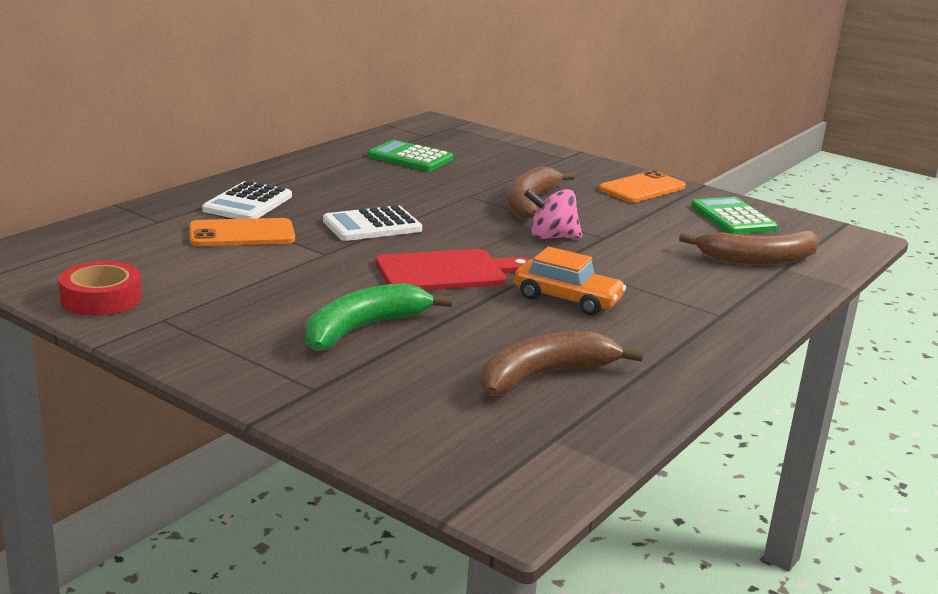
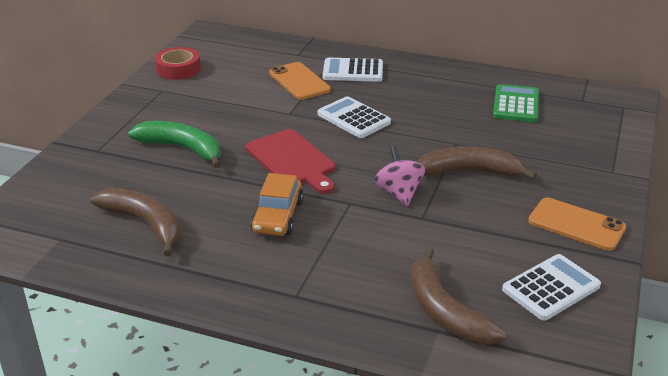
camera: 75 degrees right, 10 degrees up
(732, 217) = (551, 288): green calculator -> white calculator

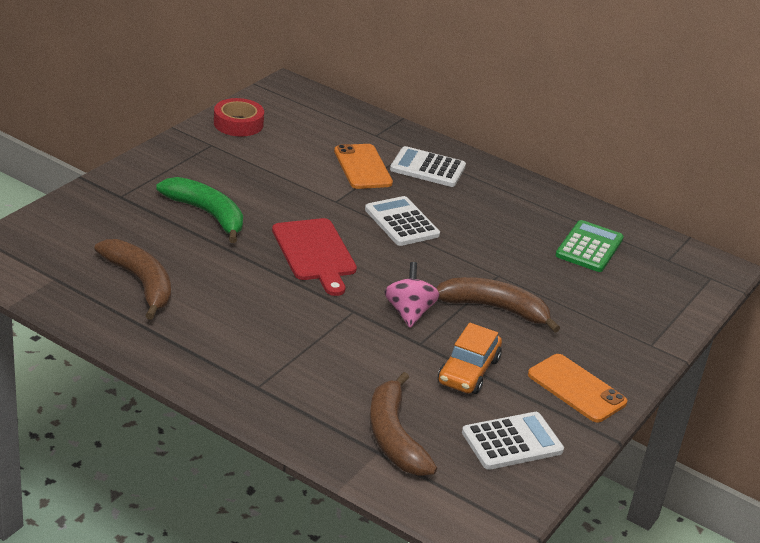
camera: 10 degrees right, 0 degrees up
(278, 216) = (274, 307): orange car -> orange car (468, 371)

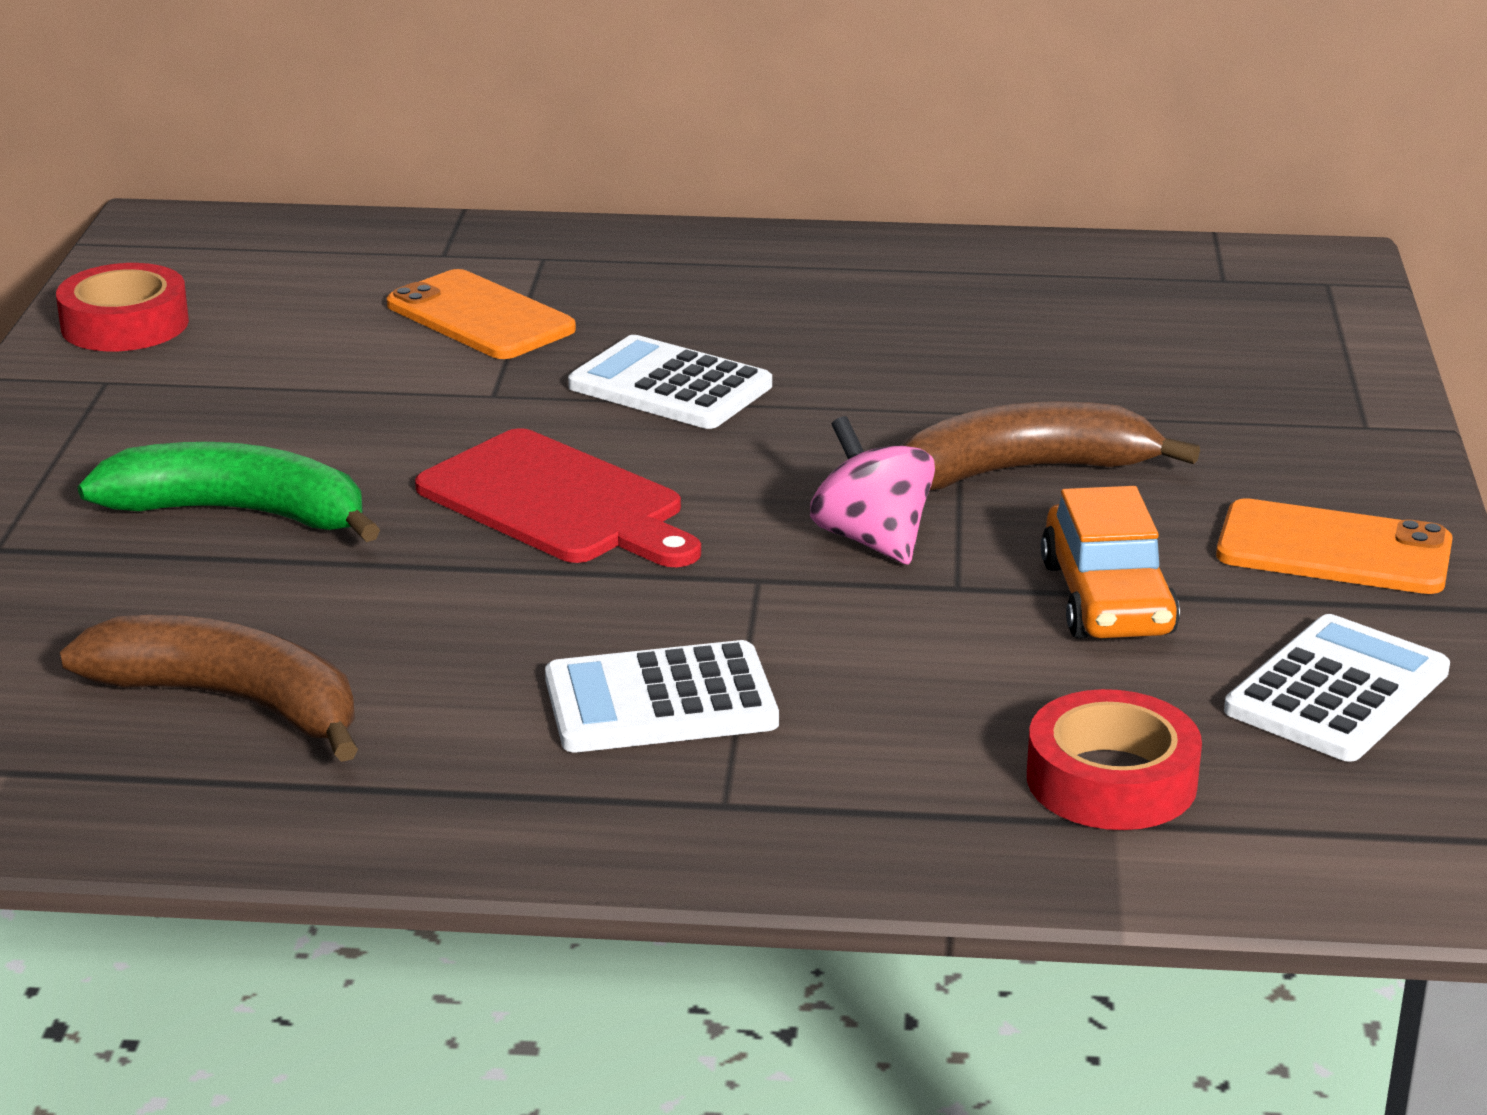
camera: 25 degrees left, 5 degrees down
(393, 437) = (1111, 780): brown banana -> red tape
(427, 168) = (612, 277): white calculator -> white calculator (660, 701)
(589, 247) = (1067, 307): green calculator -> none

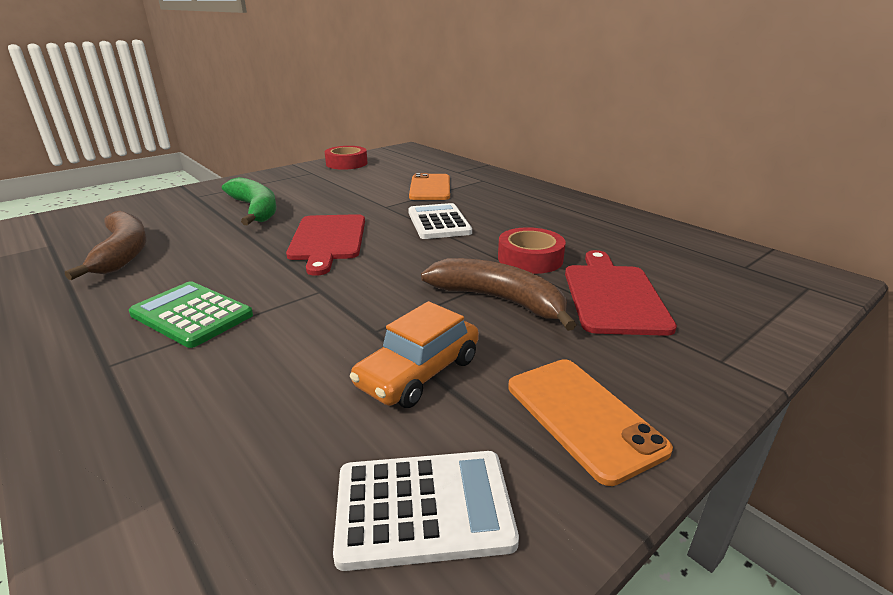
camera: 45 degrees right, 0 degrees up
(660, 701) = (192, 315): white calculator -> green calculator
(872, 540) = (386, 297): pink spinning top -> none
(1111, 780) = (218, 469): red tape -> red tape (530, 258)
(1142, 397) = (612, 295): none -> red cutting board

